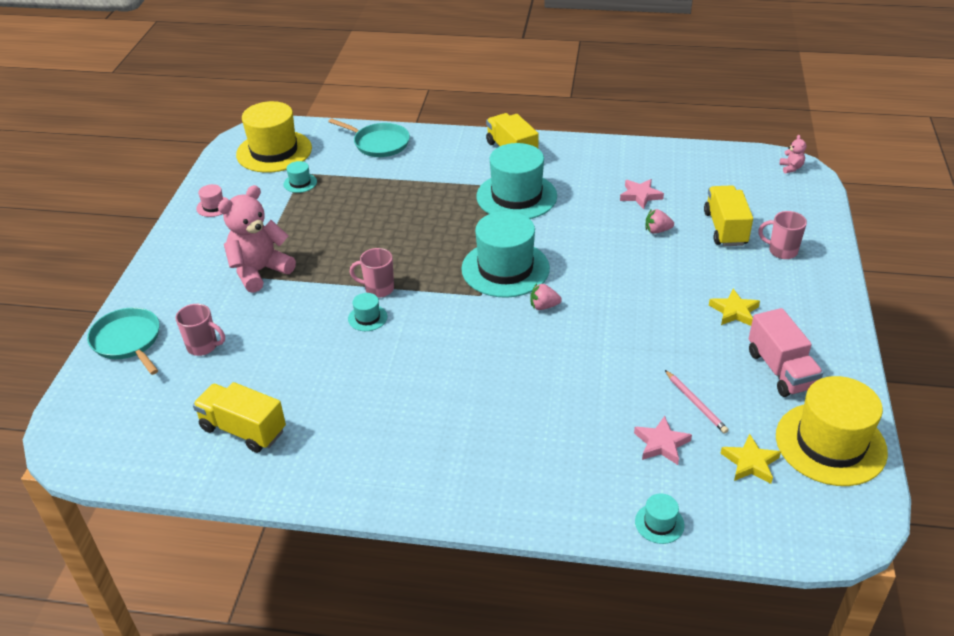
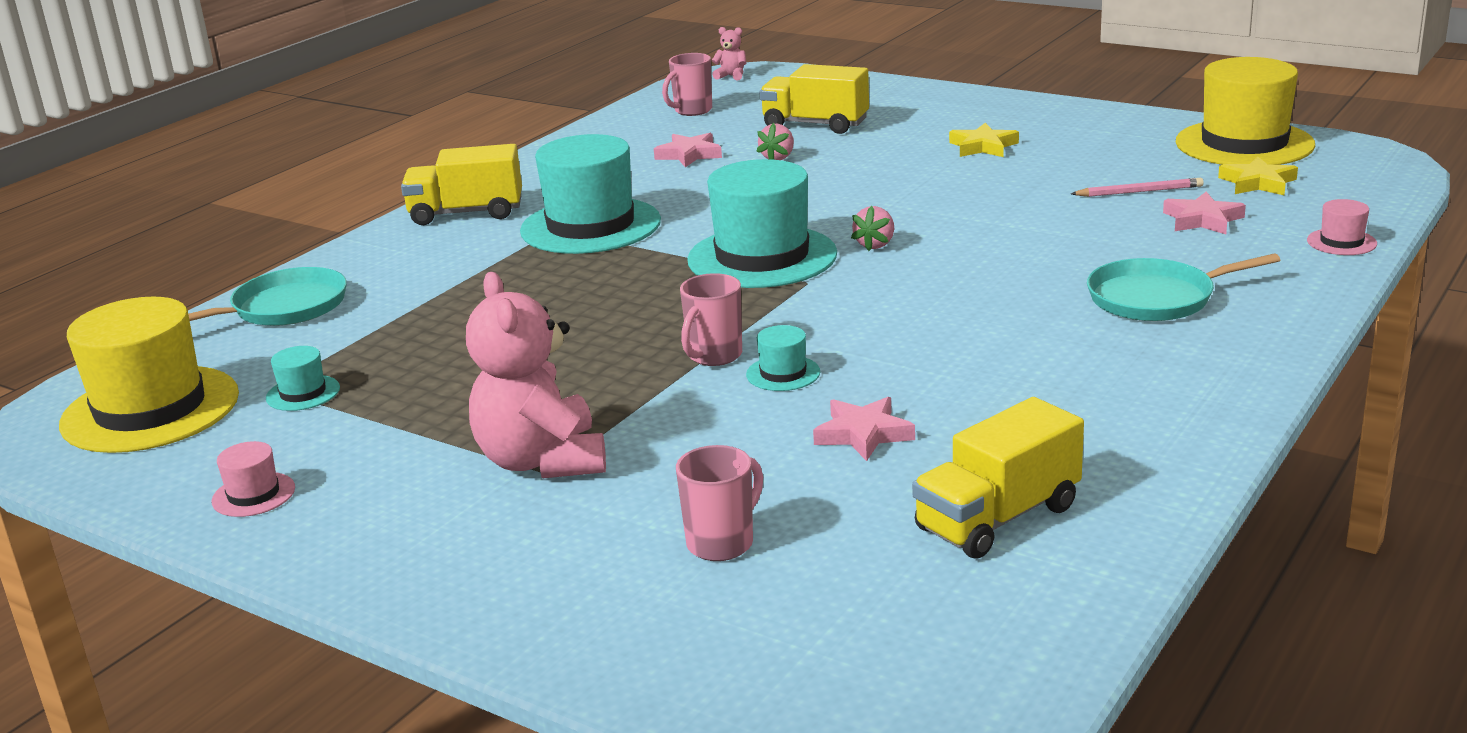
camera: 65 degrees left, 15 degrees down
(128, 341) = (621, 638): turquoise pan -> turquoise pan (1156, 298)
(312, 363) = (863, 434): none -> pink star
(659, 523) = (1341, 242): turquoise hat -> pink hat
(780, 370) = (1107, 143): pink truck -> none
(781, 251) = (890, 107): pink mug -> pink mug (692, 111)

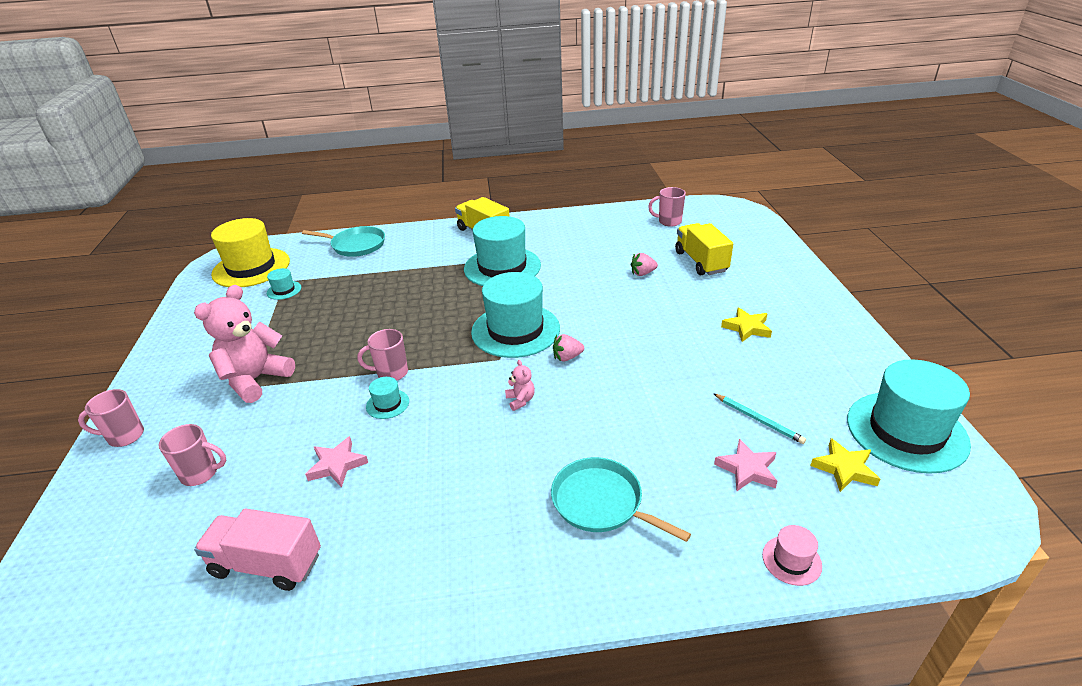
camera: 50 degrees right, 10 degrees up
(253, 495) = (194, 326): pink hat -> none
(502, 604) = (125, 436): none -> pink mug
(689, 155) = (614, 248): pink star -> none
(731, 76) = (729, 208): pink teddy bear -> pink teddy bear (520, 400)
(998, 518) = (267, 564): yellow truck -> pink truck
(1139, 191) = (758, 420): pink pencil -> turquoise pencil
(1244, 144) = (906, 431): yellow hat -> turquoise hat

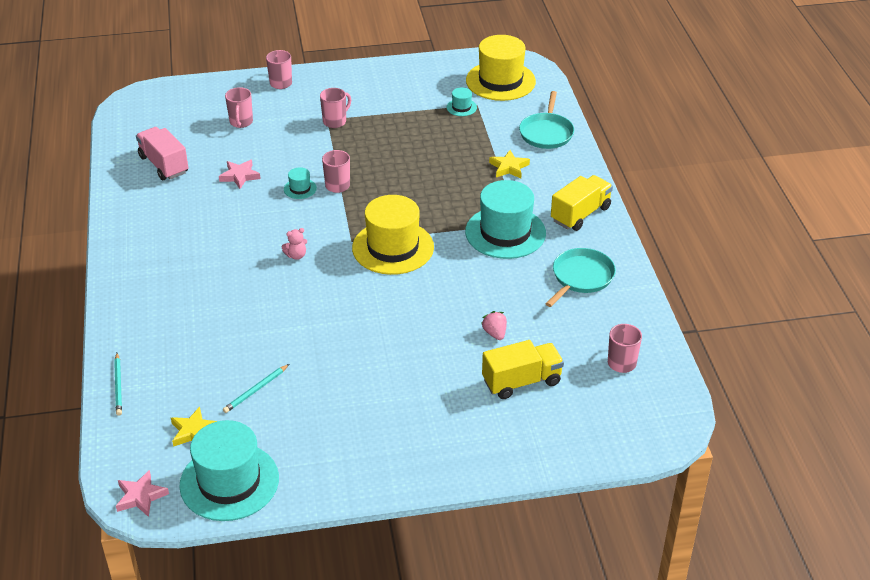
camera: 85 degrees right, 5 degrees up
(256, 380) = (335, 121): pink teddy bear -> pink mug
(267, 564) = (164, 165): pink truck -> pink truck turned 45 degrees counterclockwise
(515, 330) = (393, 247): turquoise hat -> yellow hat
(567, 357) = (350, 280): pink strawberry -> none
(601, 502) = (184, 298): turquoise pan -> turquoise pan (581, 277)
(747, 328) = (389, 402): yellow star -> yellow star (509, 167)
(747, 469) = (202, 375): pink star -> pink star (141, 496)
(791, 560) = (118, 386): pink hat -> turquoise pencil

